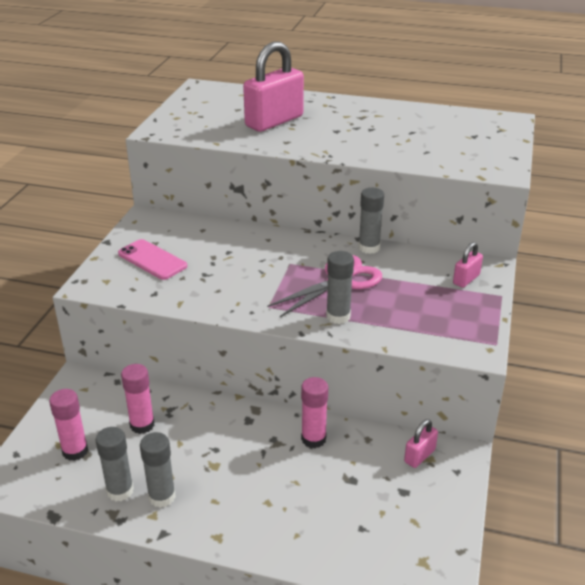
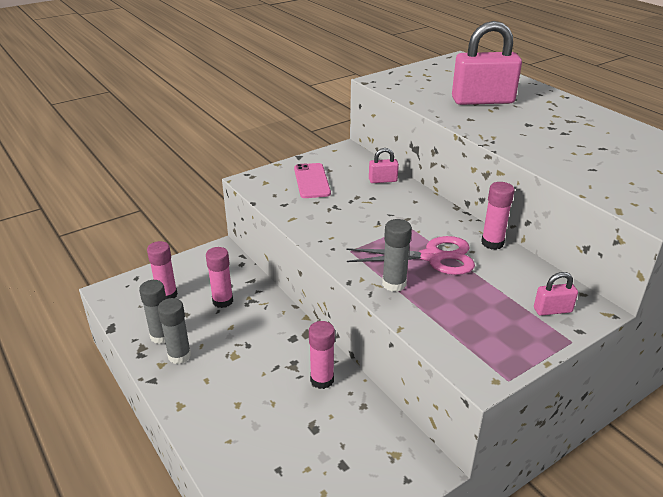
camera: 40 degrees right, 0 degrees up
(369, 248) = (492, 243): grey glue stick -> pink glue stick
(419, 456) = (389, 446): pink padlock -> pink padlock (383, 180)

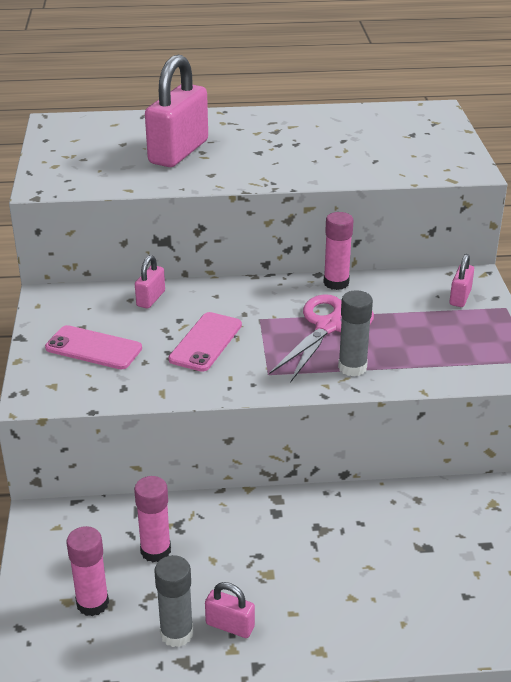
camera: 60 degrees left, 0 degrees up
(179, 355) = (230, 626): grey glue stick -> pink padlock
(322, 380) = (360, 514): pink glue stick -> none
(358, 215) = (205, 342): none -> pink phone

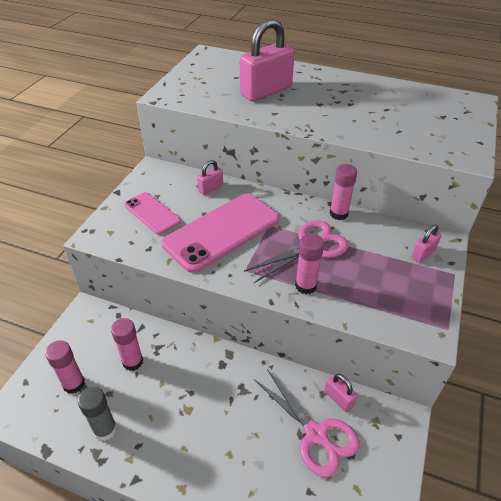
camera: 25 degrees right, 10 degrees up
(205, 342) = (222, 232): pink phone -> pink phone, size x1.81
(230, 626) = (139, 439): pink padlock -> pink padlock (338, 398)
(352, 367) = (305, 286): grey glue stick -> pink glue stick
(436, 540) = (316, 434): none -> pink scissors

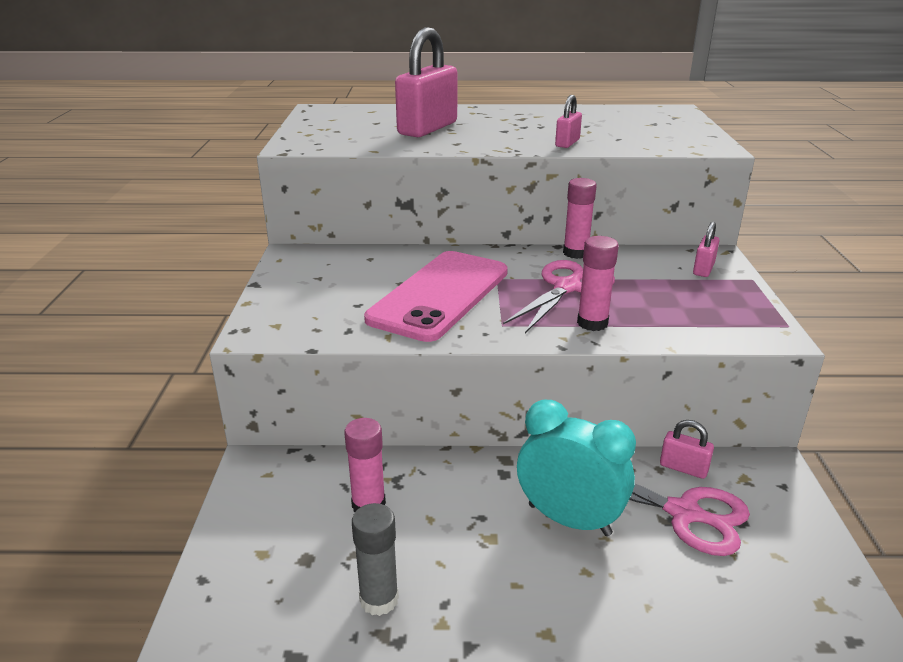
camera: 20 degrees left, 15 degrees down
(74, 384) = (289, 558): pink glue stick -> none
(152, 213) = (325, 295): pink phone -> none
(210, 188) = (390, 258): pink padlock -> pink padlock (567, 143)
(241, 413) = (569, 519): none -> turquoise clock

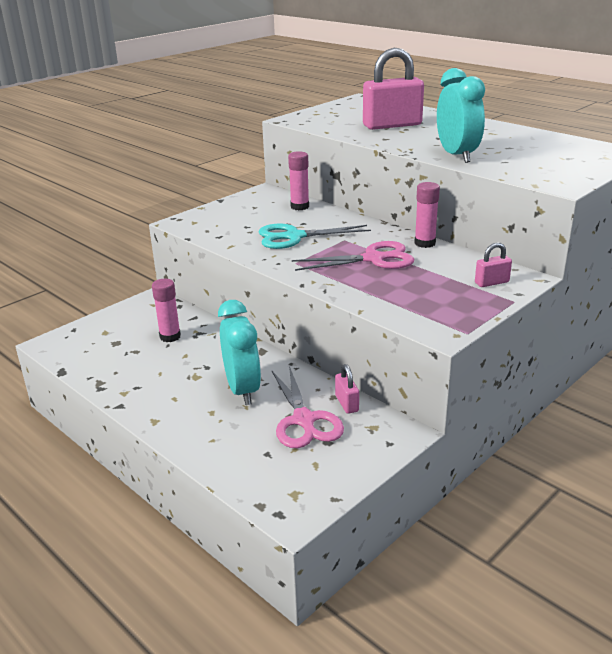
camera: 45 degrees right, 0 degrees up
(379, 599) = (116, 371): grey glue stick -> none
(440, 295) = (294, 237): pink phone -> turquoise scissors
(567, 143) = (457, 155): pink padlock -> turquoise clock
(592, 323) = (344, 281): pink glue stick -> pink glue stick (299, 206)

